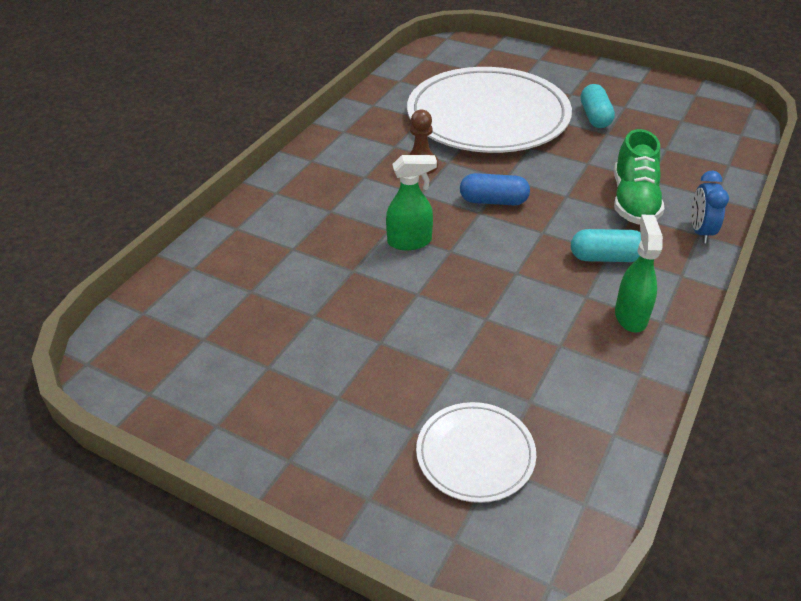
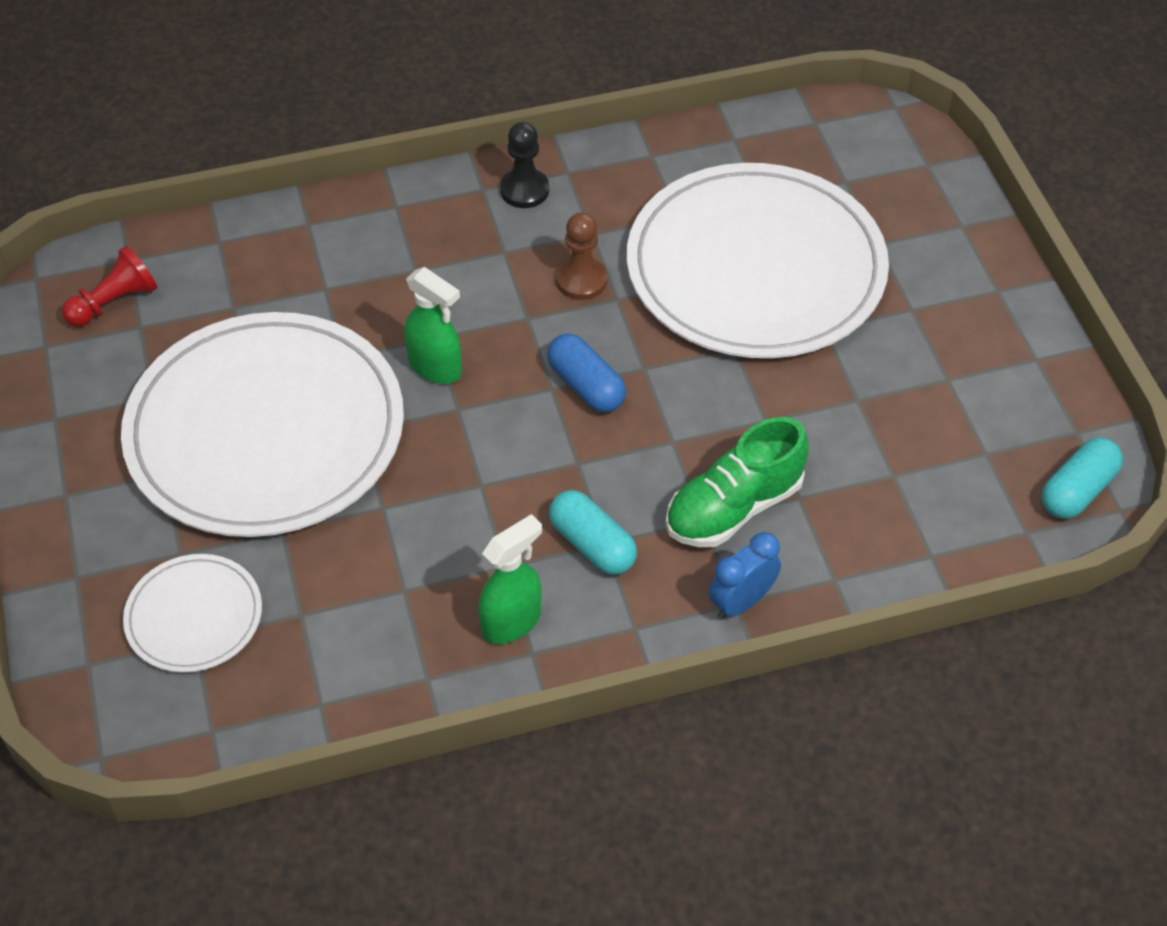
camera: 45 degrees right, 10 degrees up
(166, 338) = (115, 302): none -> red pawn
(334, 149) = (524, 190): none -> black pawn
(365, 332) = (265, 431): none -> white plate
(595, 117) = (882, 365): turquoise capsule -> turquoise capsule (1077, 491)

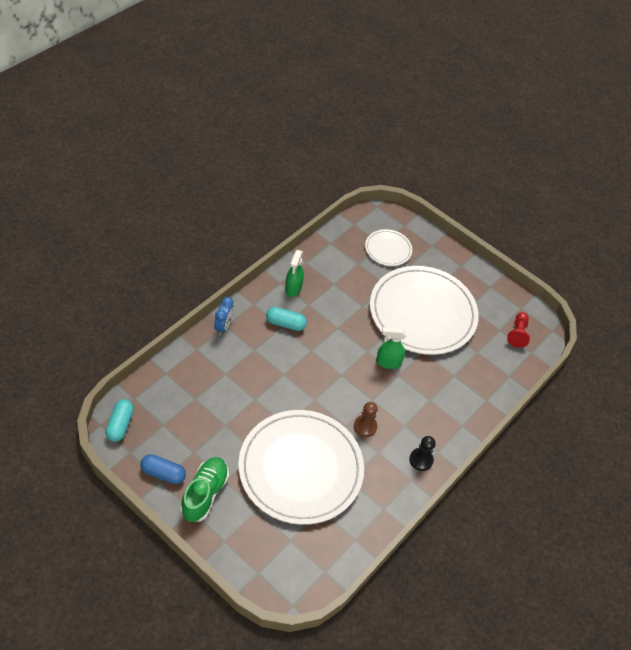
camera: 140 degrees right, 0 degrees up
(586, 386) = (329, 381): blue capsule -> blue capsule (163, 473)
(734, 508) = (246, 358): green shoe -> green shoe (205, 494)

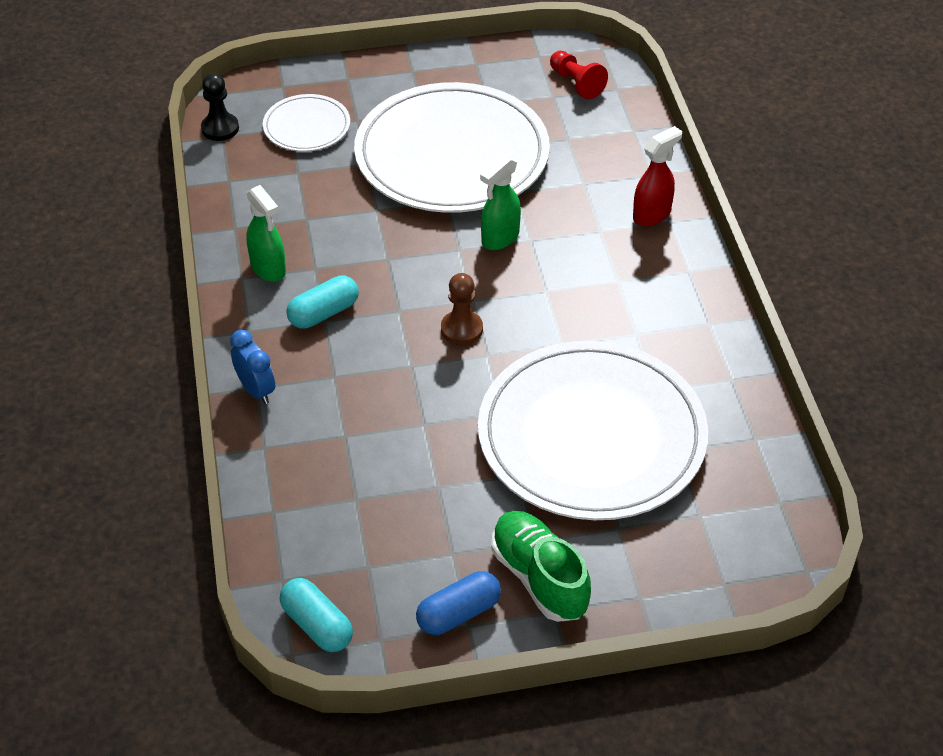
camera: 45 degrees left, 5 degrees down
(365, 426) = (583, 324): brown pawn -> brown pawn (461, 329)
(421, 460) = (687, 295): black pawn -> black pawn (220, 128)
(460, 415) = (652, 215): none -> red spray bottle

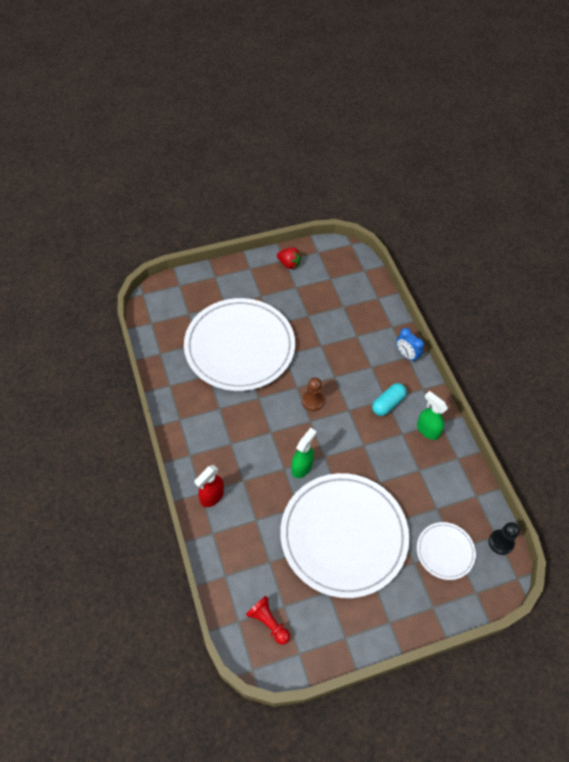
camera: 170 degrees right, 10 degrees up
(317, 625) = (344, 254): turquoise capsule -> none
(458, 613) = (289, 264): blue capsule -> red strawberry
(539, 577) = (257, 280): green shoe -> none

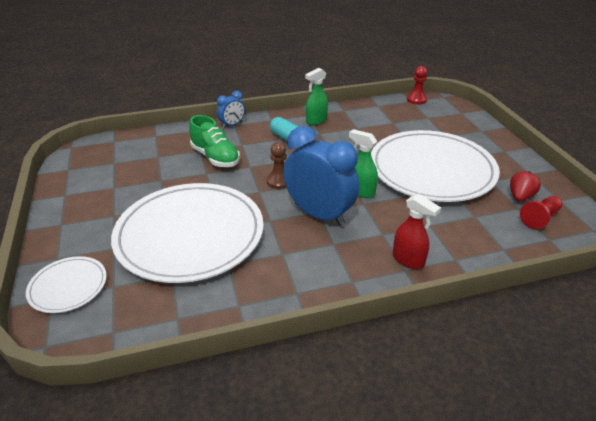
camera: 85 degrees left, 20 degrees down
(267, 433) = (319, 214): none -> blue clock
(289, 264) = (73, 191): red strawberry -> red strawberry (520, 197)
(346, 349) = (215, 157): none -> green shoe
(445, 551) = (431, 122): white plate -> white plate (68, 286)
(500, 542) = (416, 100): black pawn -> red pawn

